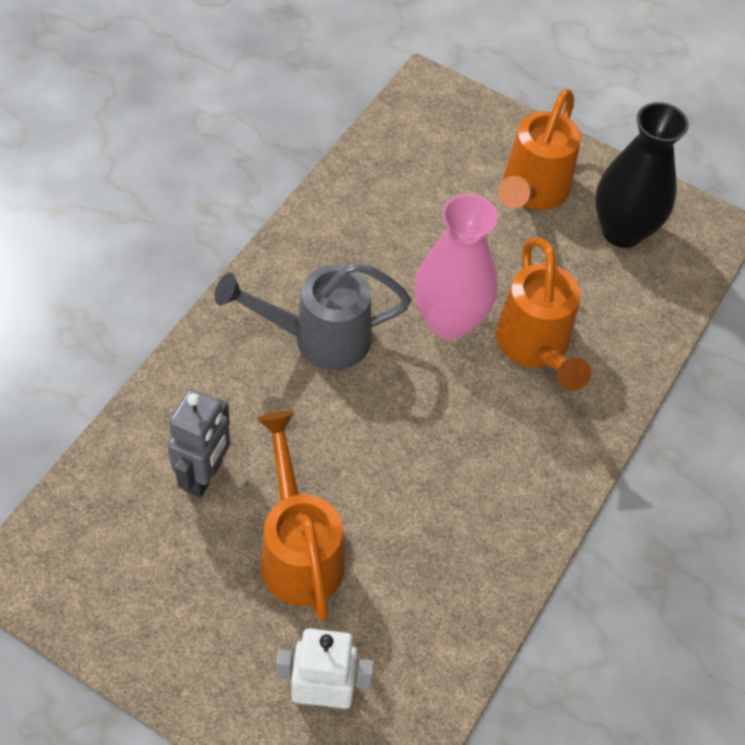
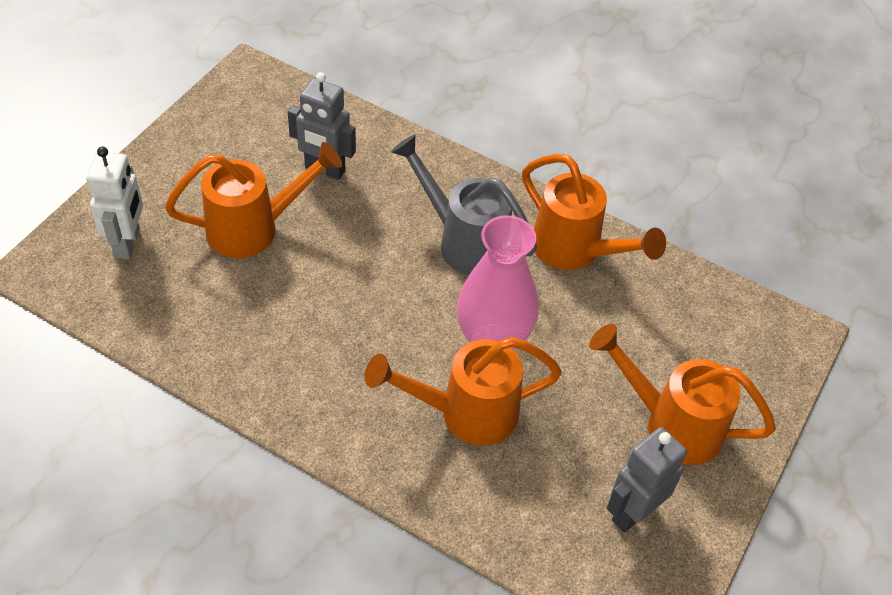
camera: 90 degrees right, 5 degrees down
(318, 338) = (463, 241): grey watering can -> grey watering can turned 45 degrees counterclockwise
(331, 241) = (575, 251): none -> orange watering can
(622, 231) = (633, 512): black vase -> grey robot

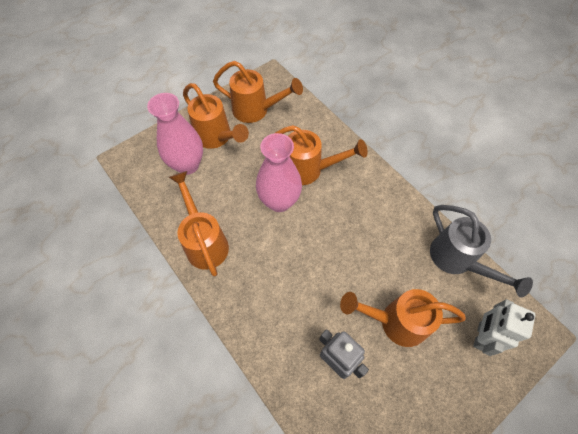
camera: 155 degrees left, 10 degrees up
(463, 241) = (266, 269): grey watering can -> grey watering can (457, 261)
(633, 512) = (256, 110): grey robot -> orange watering can
(686, 357) = (187, 165): none -> pink vase

